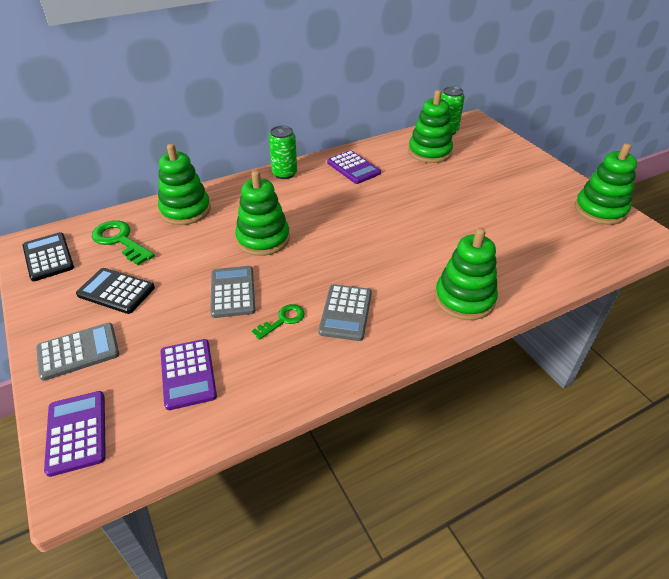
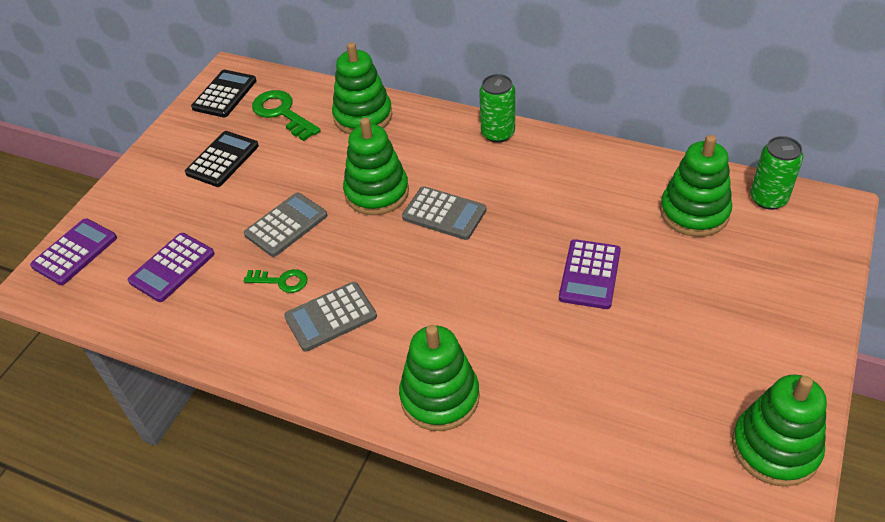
camera: 55 degrees right, 5 degrees up
(78, 351) = (145, 192): grey calculator -> grey calculator (444, 214)
(116, 291) = (222, 159): black calculator -> black calculator turned 45 degrees clockwise
(120, 241) = (282, 113): green key -> green key turned 45 degrees counterclockwise
(353, 168) = (574, 173): purple calculator -> purple calculator (590, 274)

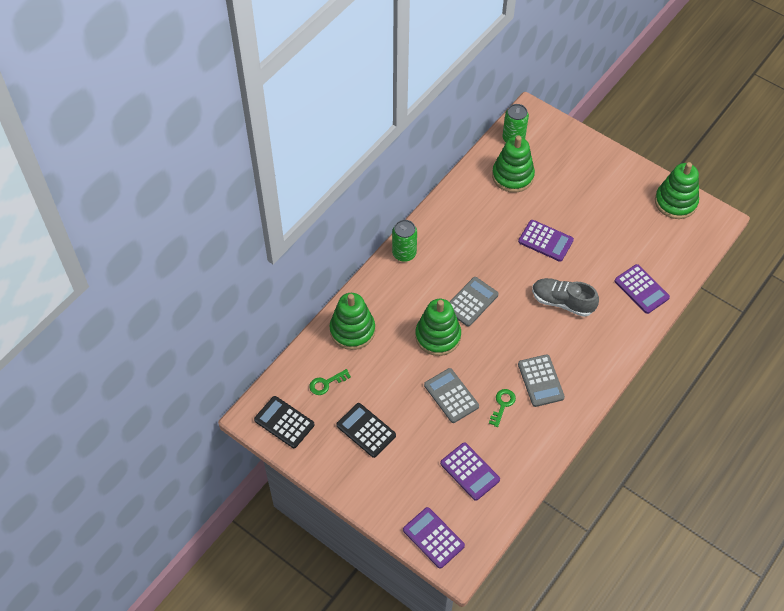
camera: 80 degrees left, 10 degrees up
(282, 113) = (326, 383): green key -> green key, size x0.60
(440, 397) = (613, 335): green stacking toy -> none
(482, 317) = (562, 302): none -> grey shoe
(549, 423) = (641, 289): none -> purple calculator

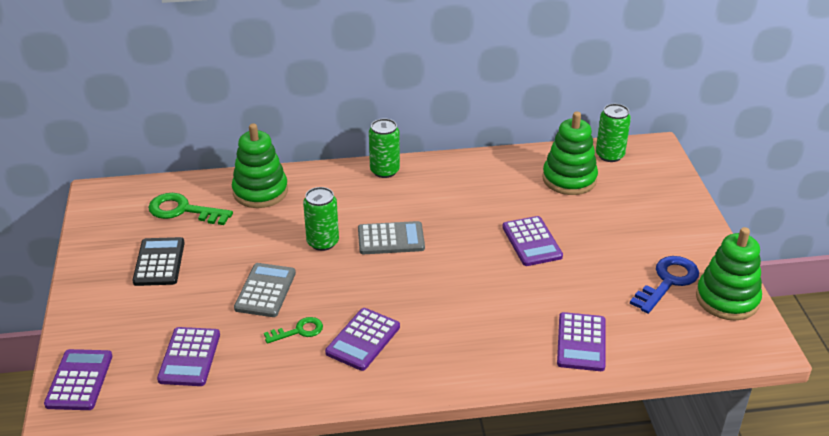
camera: 45 degrees right, 20 degrees down
(284, 422) = (112, 212): black calculator -> none
(326, 383) = (183, 210): green key -> green key, size x1.67
(438, 336) = (322, 242): green stacking toy -> green can
(540, 381) = (363, 340): grey calculator -> purple calculator
(562, 302) = (479, 296): grey shoe -> none
(638, 213) = (668, 281): none -> blue key

